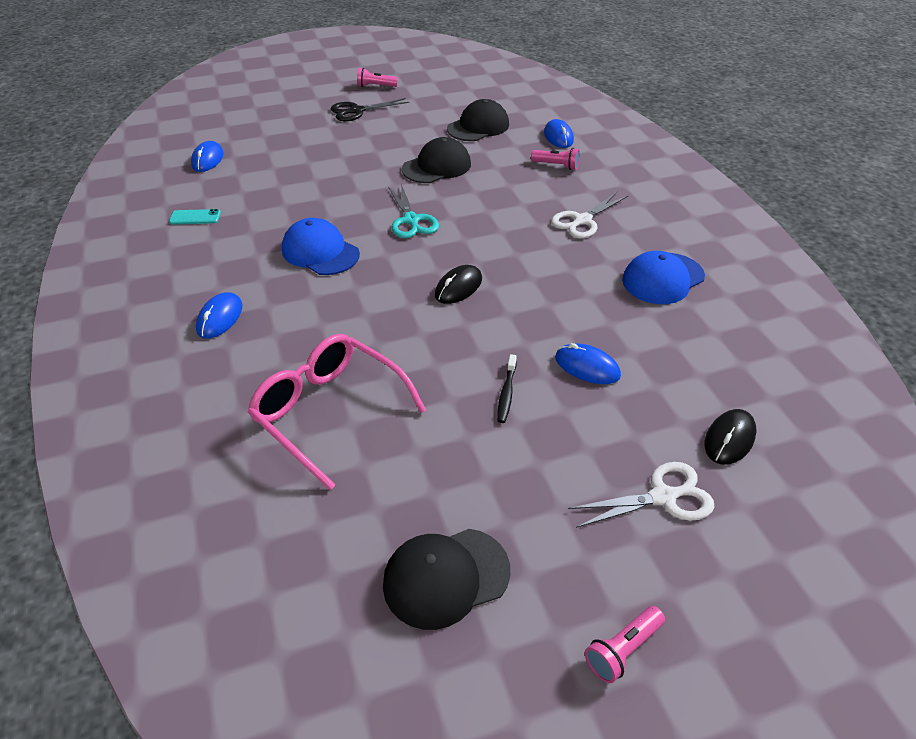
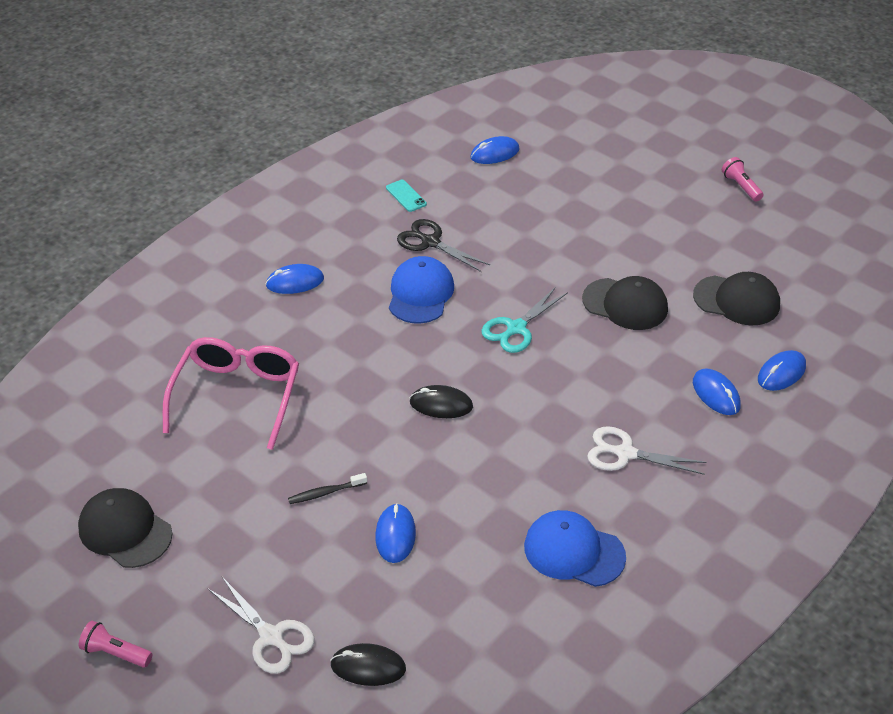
camera: 60 degrees right, 0 degrees up
(356, 111) = (674, 199): black scissors -> black scissors (430, 242)
(556, 165) = (716, 394): pink flashlight -> blue mouse

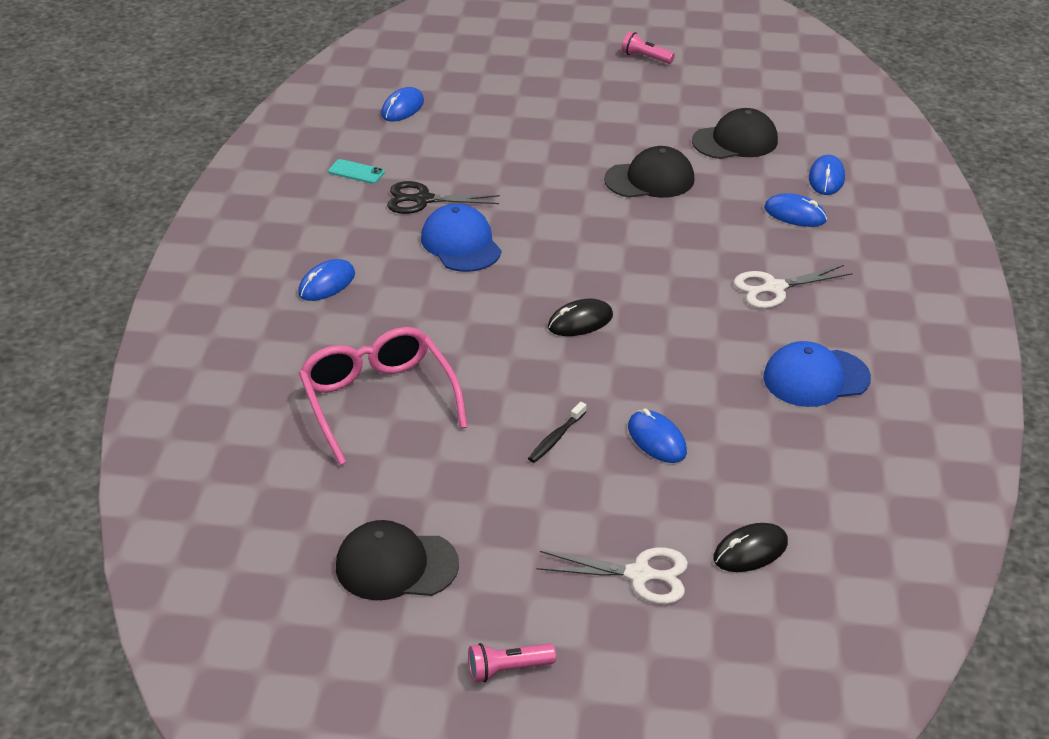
camera: 35 degrees left, 5 degrees down
(516, 328) = (578, 235): turquoise scissors -> none

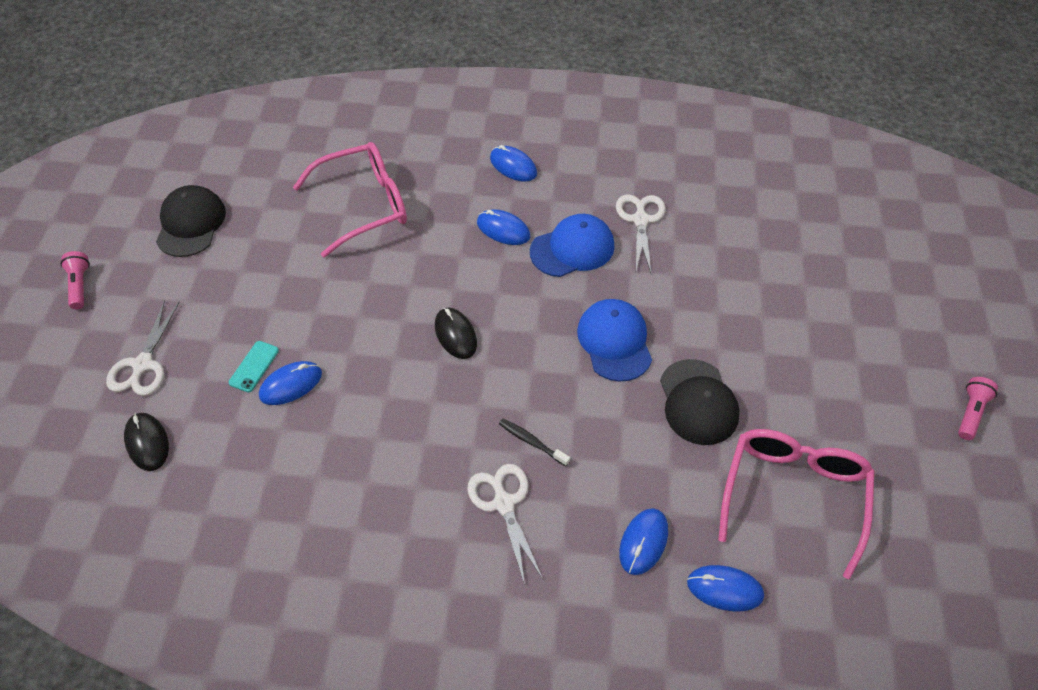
camera: 90 degrees right, 15 degrees up
(356, 172) = (681, 173): turquoise phone -> turquoise phone (254, 366)
(402, 108) = (799, 199): blue mouse -> blue mouse (503, 229)
(422, 200) = (640, 220): black scissors -> white scissors
(556, 438) = (304, 315): black toothbrush -> black toothbrush (531, 442)
(735, 141) = (793, 495): black cap -> pink glasses
(816, 378) = (357, 524): blue cap -> blue cap (614, 341)

